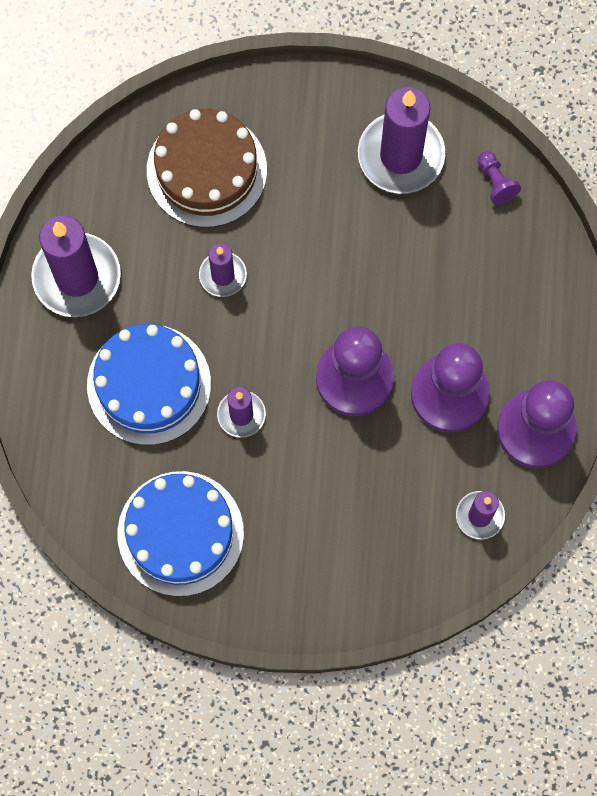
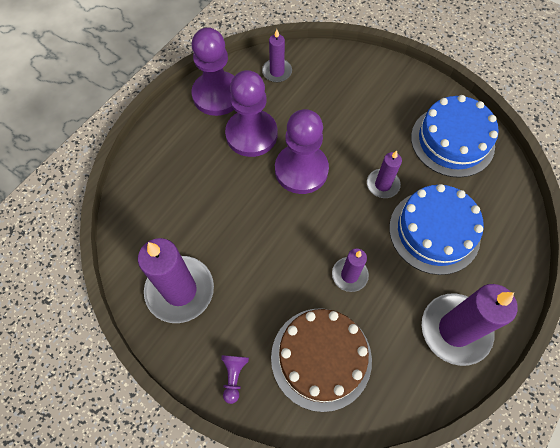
camera: 150 degrees left, 10 degrees down
(495, 182) = (134, 238): purple pawn -> purple pawn (234, 376)

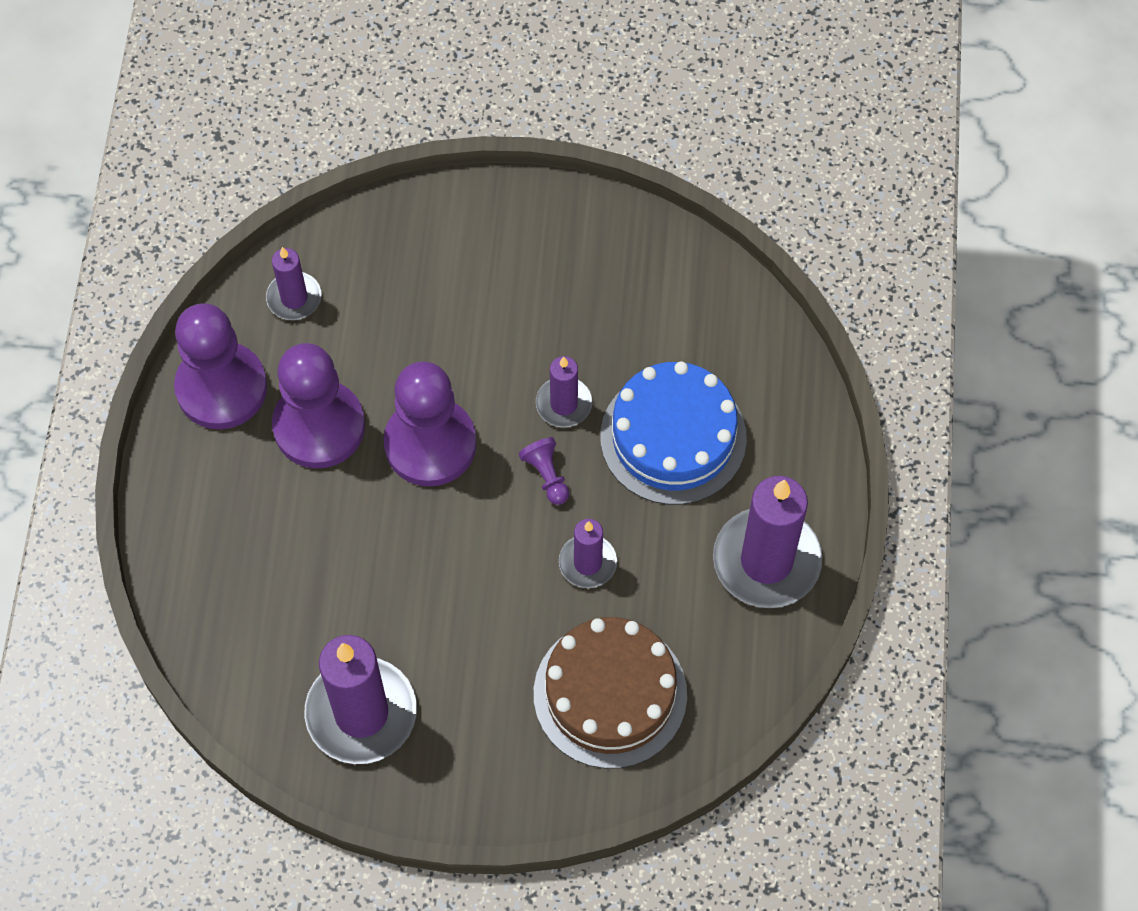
camera: 30 degrees left, 0 degrees up
(234, 376) = (508, 781): purple pawn -> purple pawn (547, 475)
(452, 141) = (631, 280): blue cake -> none

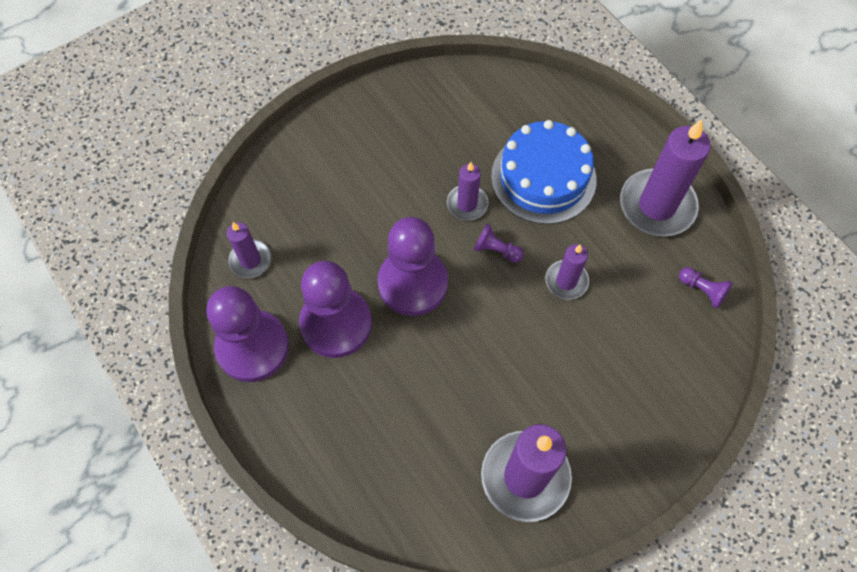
camera: 40 degrees left, 0 degrees up
(610, 694) = (651, 345): brown cake -> none
(721, 684) = (702, 290): none -> purple pawn

